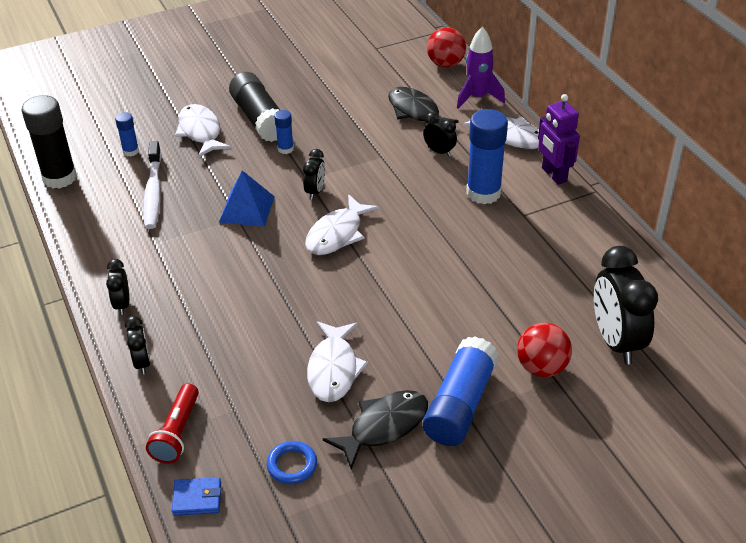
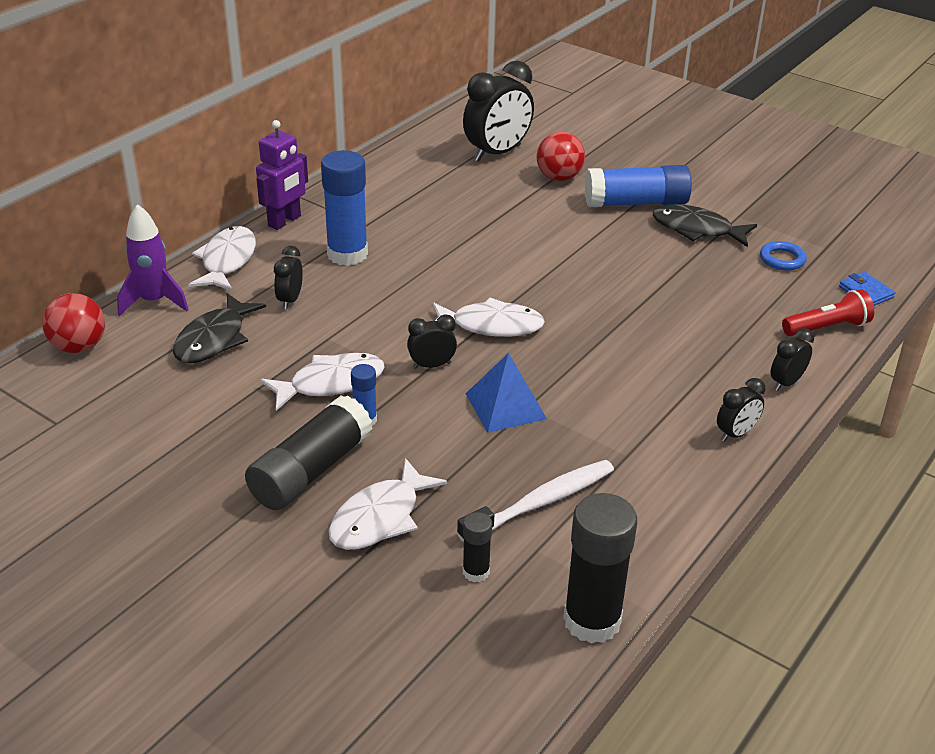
camera: 120 degrees left, 5 degrees down
(131, 151) = (476, 572): blue glue stick -> black glue stick
(333, 369) = (668, 271): white fish -> white fish (330, 383)

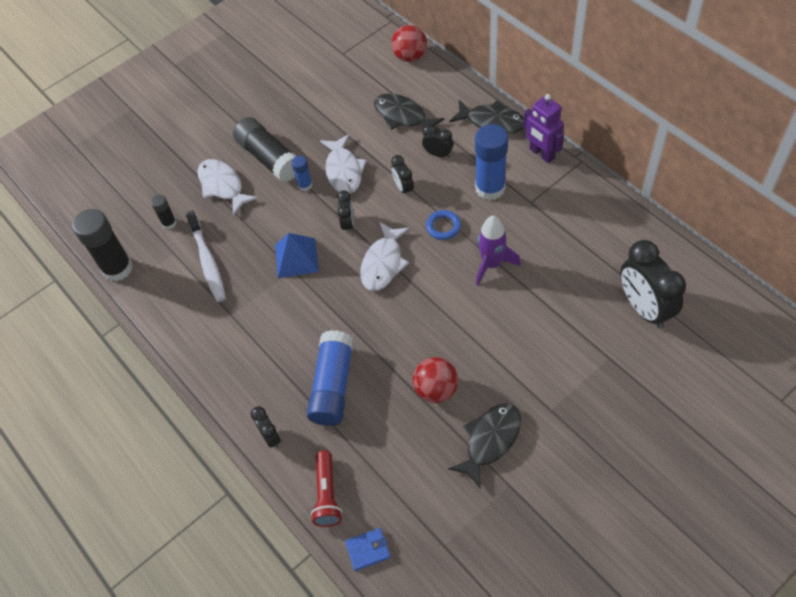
camera: 110 degrees right, 20 degrees up
(154, 301) = (450, 87): purple rocket -> purple rocket (491, 264)
(227, 261) = (492, 122): white fish -> black fish
(559, 177) = (594, 349): red ball -> red ball (436, 389)
(636, 203) = (542, 402): blue glue stick -> blue glue stick (333, 385)
(736, 434) = (229, 384): black clock -> black clock (403, 188)
(782, 259) = (431, 497): blue ring -> blue ring (443, 227)

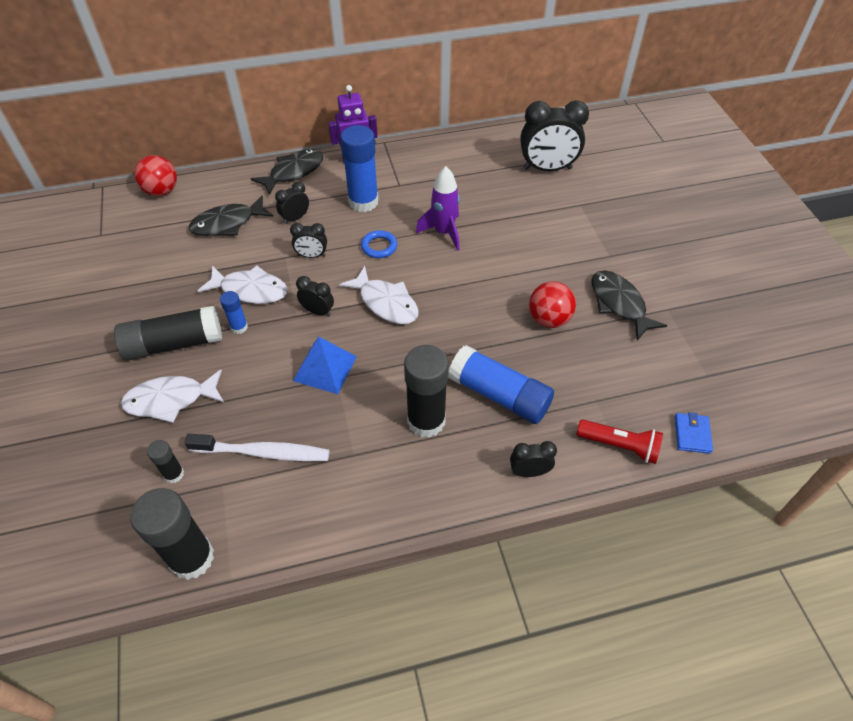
camera: 70 degrees left, 5 degrees down
(283, 346) = (426, 420): none -> black glue stick

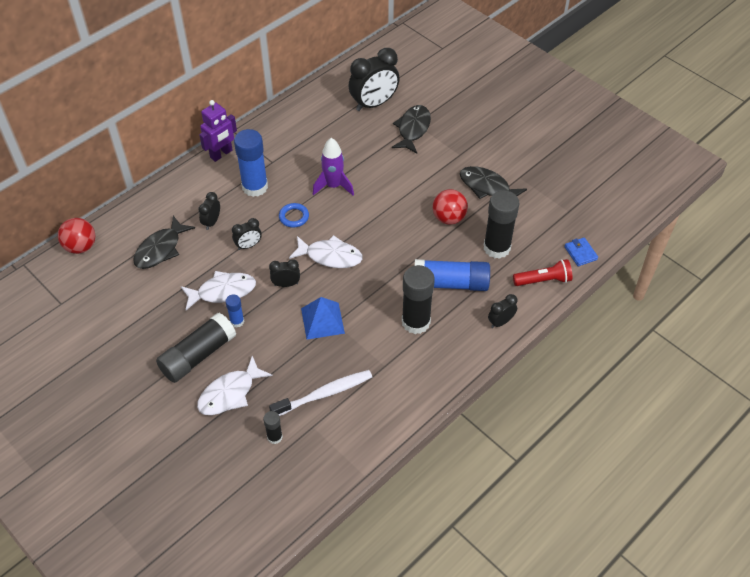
camera: 30 degrees left, 0 degrees up
(192, 558) = (330, 477): black glue stick -> black glue stick (496, 248)
(293, 172) = (179, 185): black fish -> black fish (413, 129)

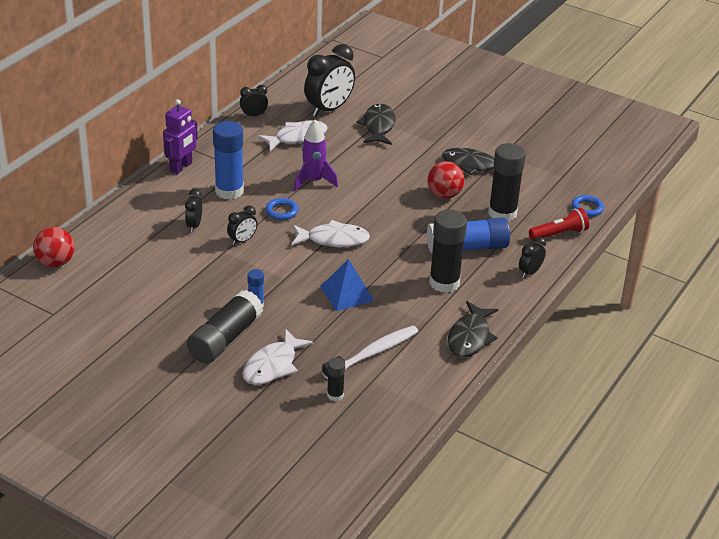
camera: 15 degrees left, 15 degrees down
(160, 249) = (147, 254): black fish -> black fish (470, 337)
(222, 291) = (230, 282): white fish -> white fish (297, 137)
(286, 284) = (296, 268): black clock -> black clock (254, 115)
(580, 253) = (587, 208): blue wallet -> blue ring

